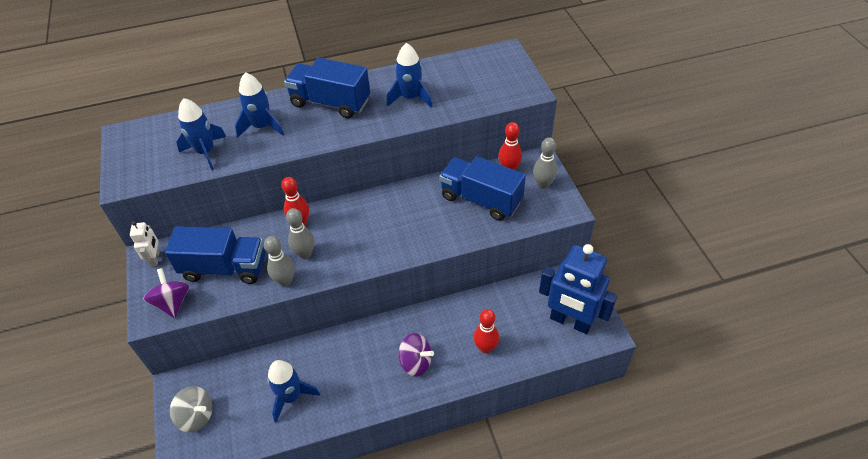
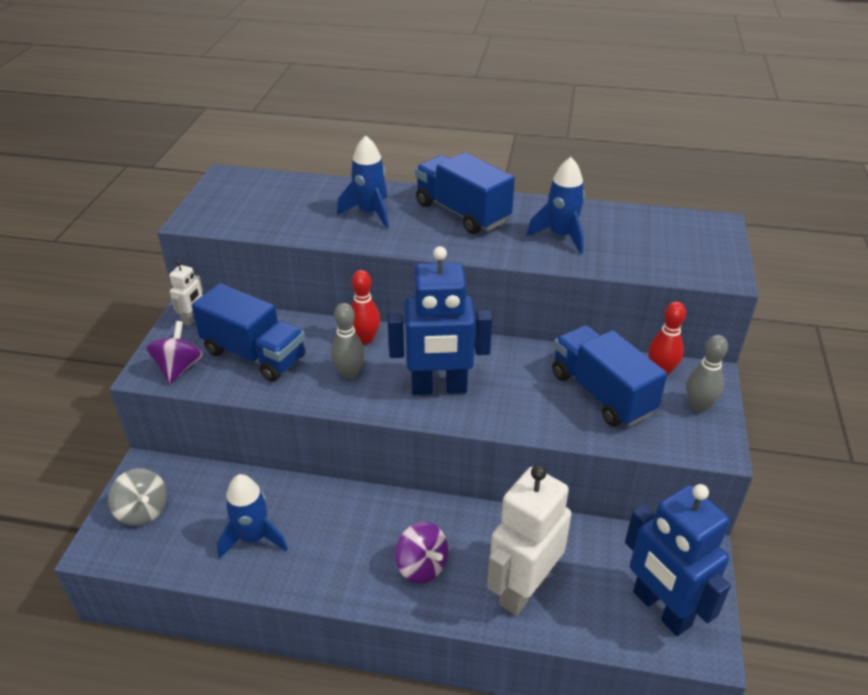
camera: 25 degrees right, 10 degrees down
(206, 152) = (294, 218): blue rocket -> none
(285, 281) = (309, 393): grey bowling pin -> none
(374, 239) = (439, 388): none -> blue robot
(485, 347) = (522, 589): red bowling pin -> white robot

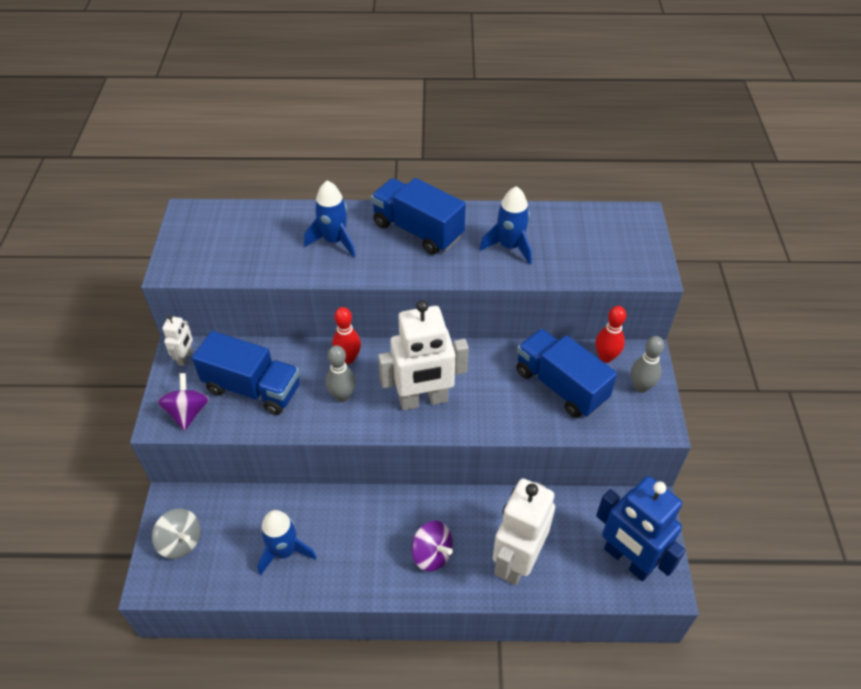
camera: 10 degrees left, 10 degrees up
(439, 388) = (423, 400): blue robot -> white robot

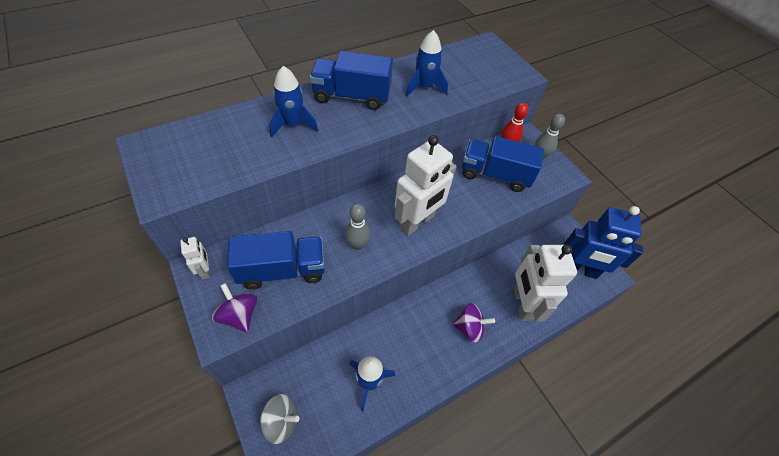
camera: 35 degrees left, 5 degrees up
(348, 358) = (342, 215): red bowling pin -> none

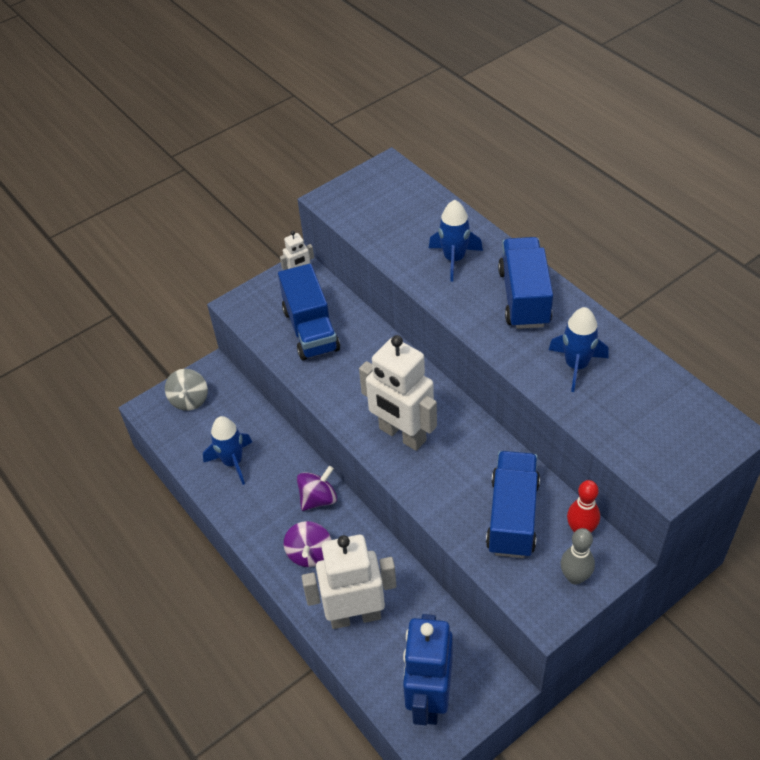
camera: 90 degrees right, 5 degrees down
(239, 315) = (257, 312): purple spinning top -> purple spinning top (318, 499)
(357, 244) = (356, 384): grey bowling pin -> none

